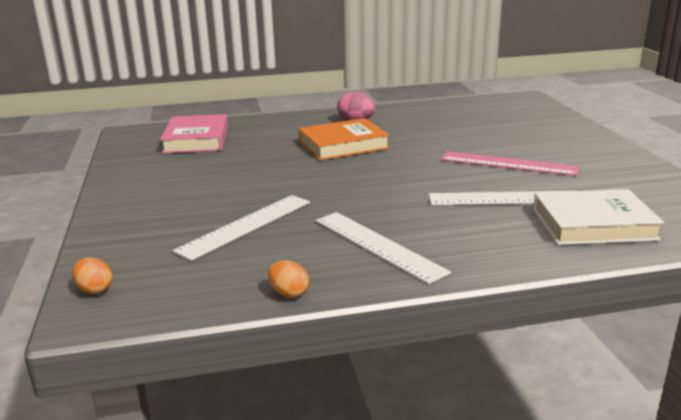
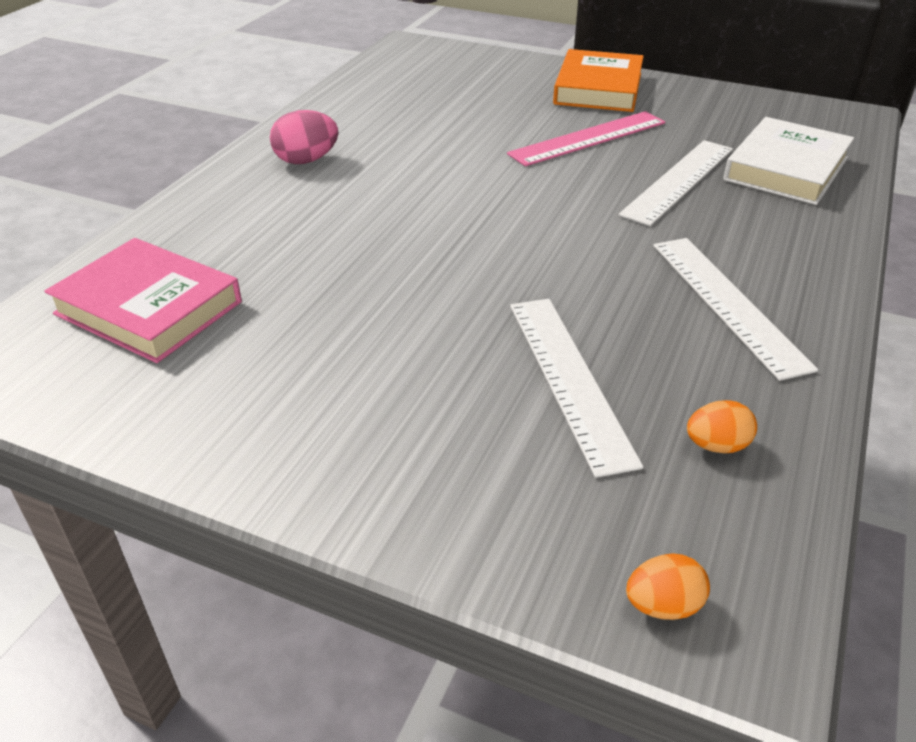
camera: 55 degrees left, 15 degrees up
(289, 293) = (806, 415): orange egg -> orange egg (716, 446)
(343, 145) = (379, 202): orange book -> orange book (598, 88)
(377, 245) = (727, 303): white ruler -> white ruler turned 75 degrees clockwise

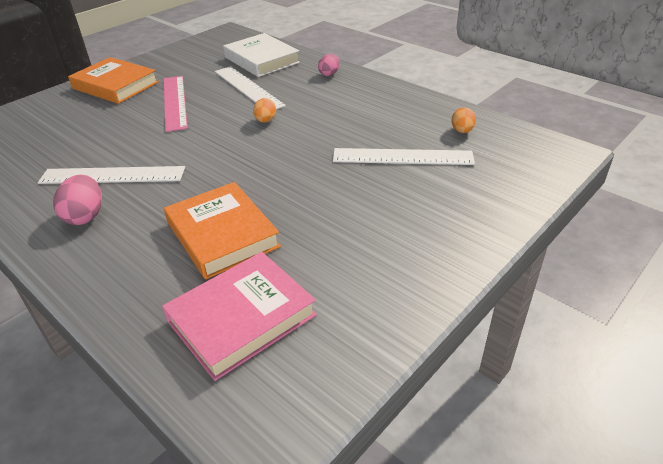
camera: 70 degrees left, 0 degrees up
(298, 255) = (222, 234): none -> orange book
(663, 605) = (550, 165): orange egg -> orange egg (265, 121)
(727, 303) = (364, 103): white ruler -> white ruler (112, 175)
(804, 244) = (329, 74): none -> pink egg

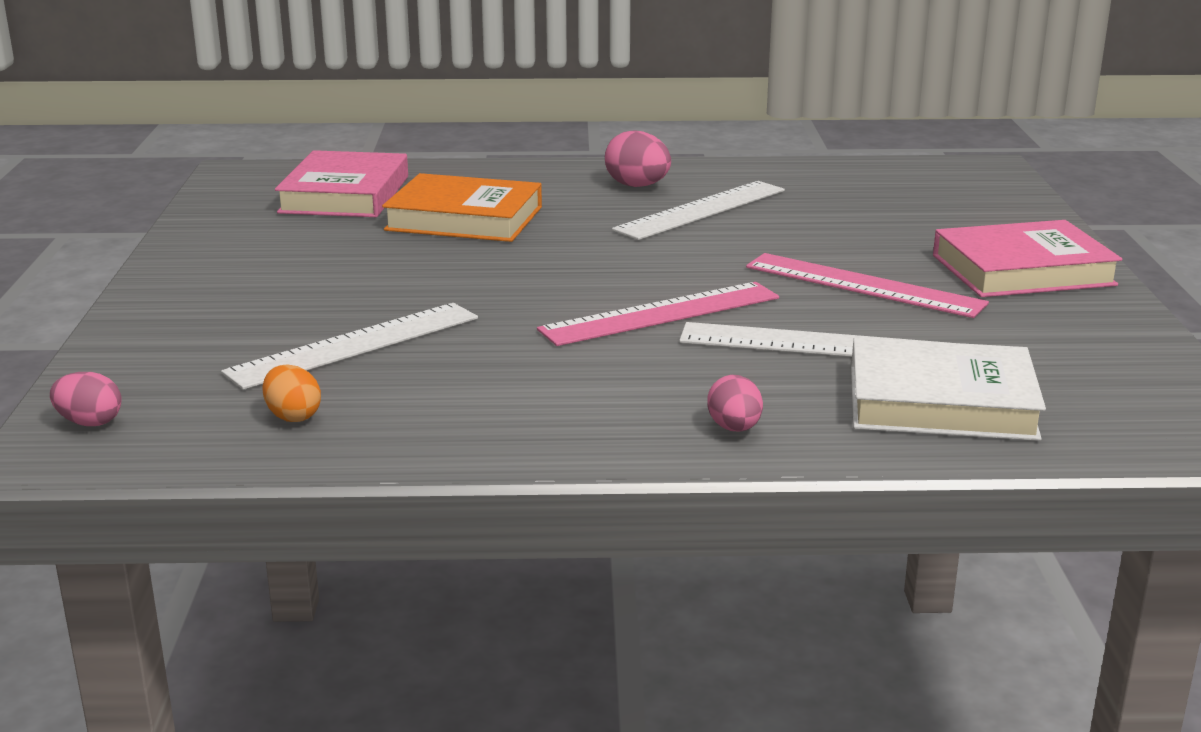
camera: 135 degrees right, 15 degrees down
(115, 85) = (1022, 270): orange book -> pink book
(265, 121) = (660, 313): orange egg -> pink ruler
(547, 160) = (90, 422): none -> pink egg

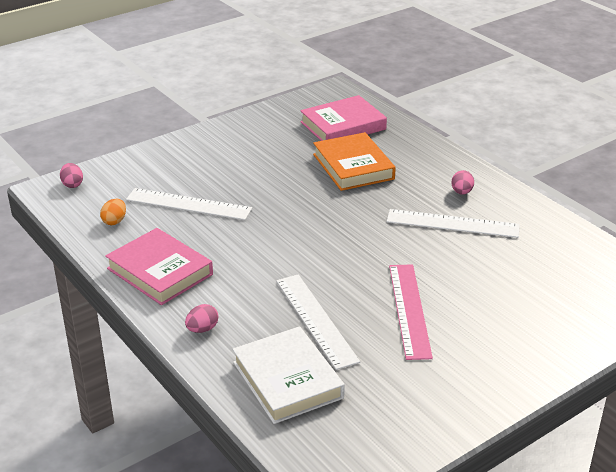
camera: 55 degrees right, 10 degrees up
(637, 186) = (461, 192): pink egg -> pink egg, size x0.66
(660, 313) = (303, 264): pink ruler -> none
(1022, 270) = (499, 357): pink book -> pink book (159, 271)

